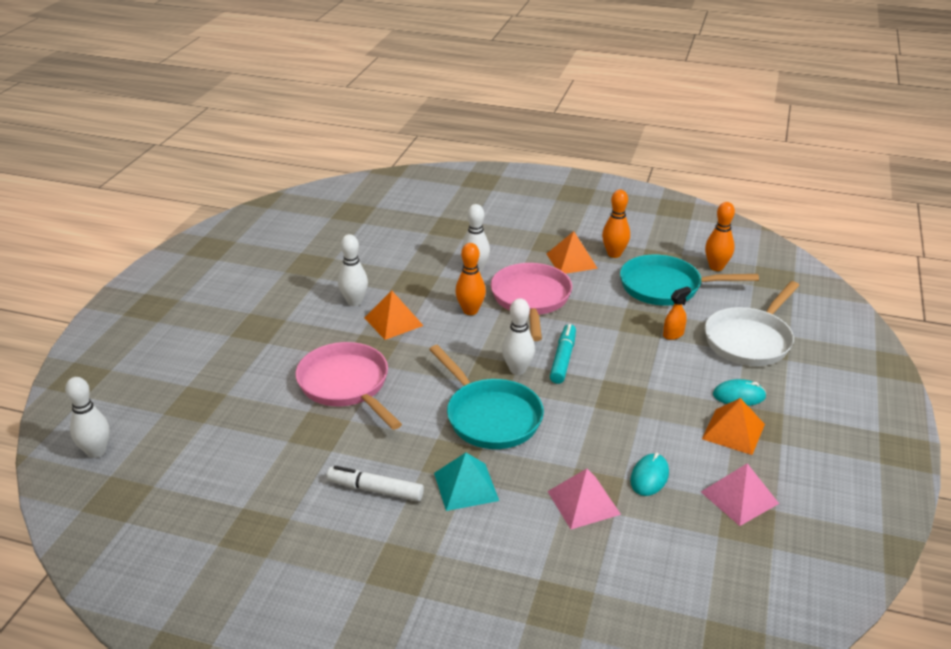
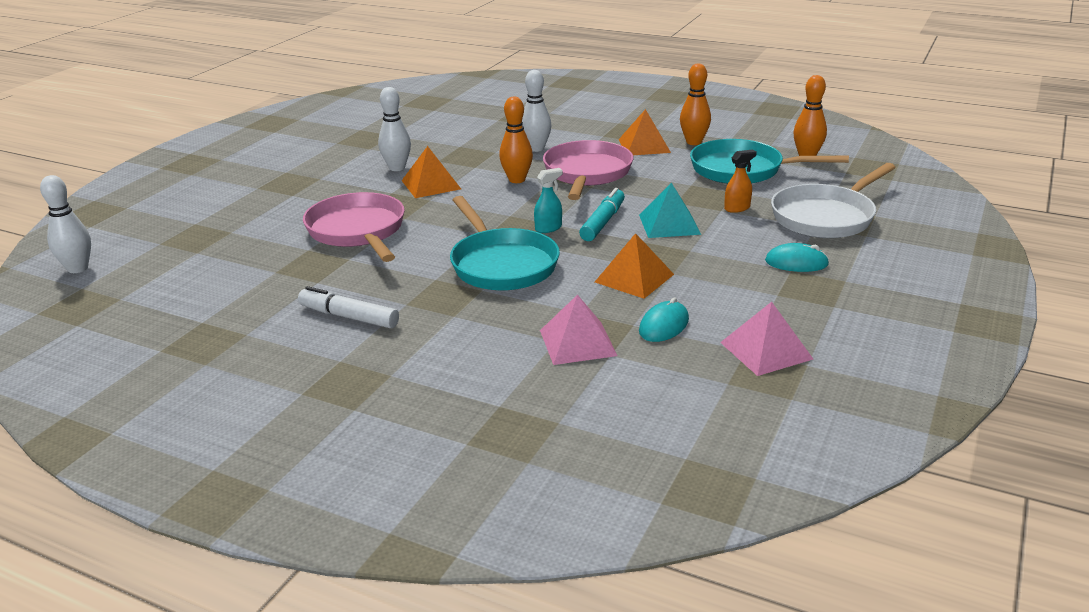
camera: 10 degrees right, 5 degrees down
(466, 486) = (449, 320): turquoise pyramid -> turquoise pyramid (669, 224)
(517, 369) = (548, 228): white bowling pin -> turquoise spray bottle
(733, 431) = (779, 292): orange pyramid -> orange pyramid (634, 278)

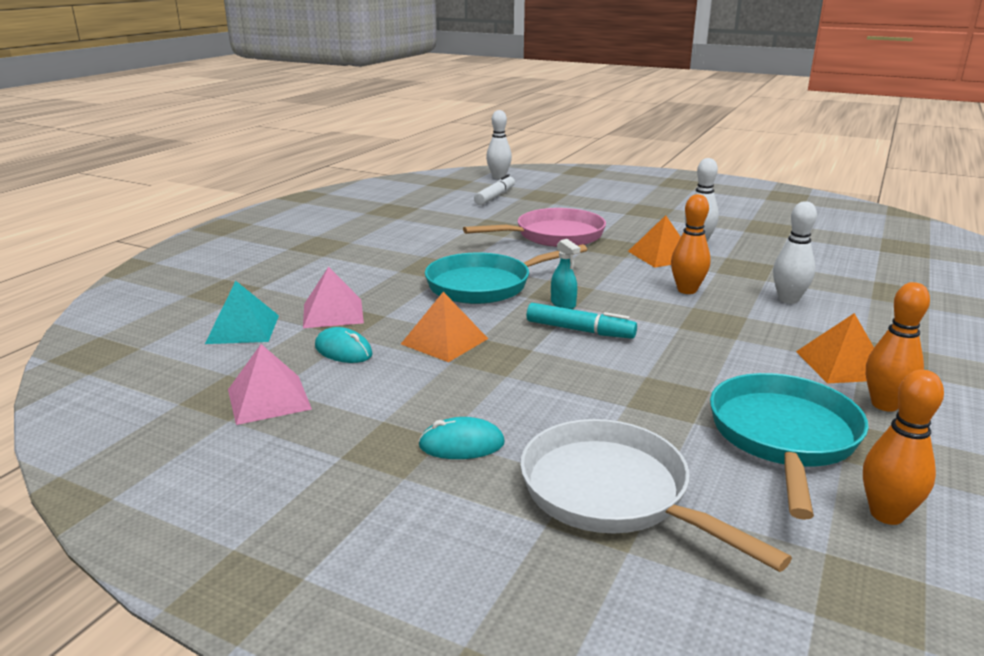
camera: 90 degrees right, 5 degrees down
(349, 317) = (409, 241): white marker -> white marker (495, 196)
(587, 174) = (719, 325): pink pan -> none
(669, 224) = (577, 367): turquoise pyramid -> turquoise pyramid (243, 329)
(737, 208) = (633, 418): orange spray bottle -> none
(796, 263) = (461, 444): turquoise mouse -> turquoise mouse turned 75 degrees clockwise

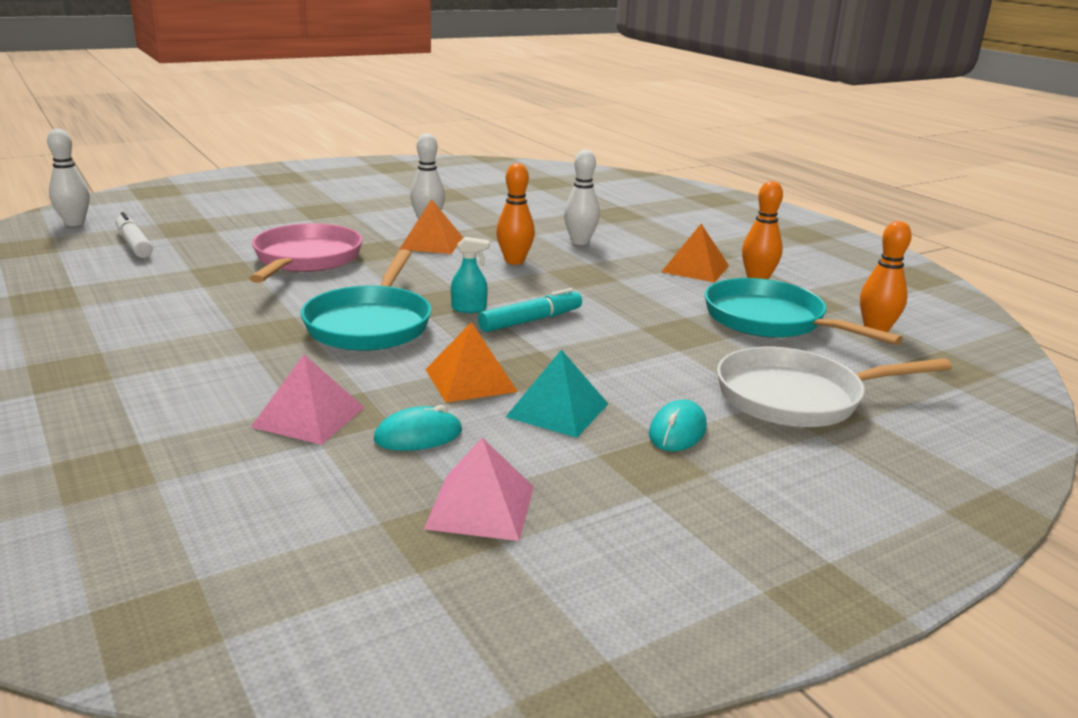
camera: 60 degrees left, 0 degrees up
(243, 329) = (261, 484): turquoise pyramid -> turquoise pyramid (557, 410)

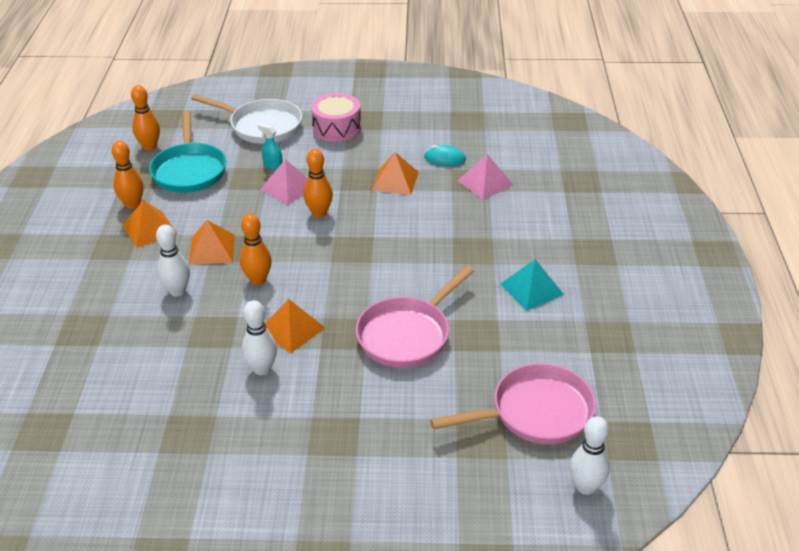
camera: 145 degrees left, 15 degrees up
(134, 244) = (535, 412): white marker -> pink pan
(370, 324) = (413, 239): turquoise pan -> none
(469, 309) = (343, 235): turquoise spray bottle -> turquoise spray bottle (273, 165)
(480, 507) = (446, 124): pink pyramid -> pink pyramid (288, 188)
(531, 321) = (319, 213): turquoise marker -> orange bowling pin
(557, 410) = (373, 152): turquoise pyramid -> turquoise pyramid (531, 289)
(601, 269) = (212, 249): none -> orange pyramid
(677, 431) = (337, 128): turquoise mouse -> pink drum

